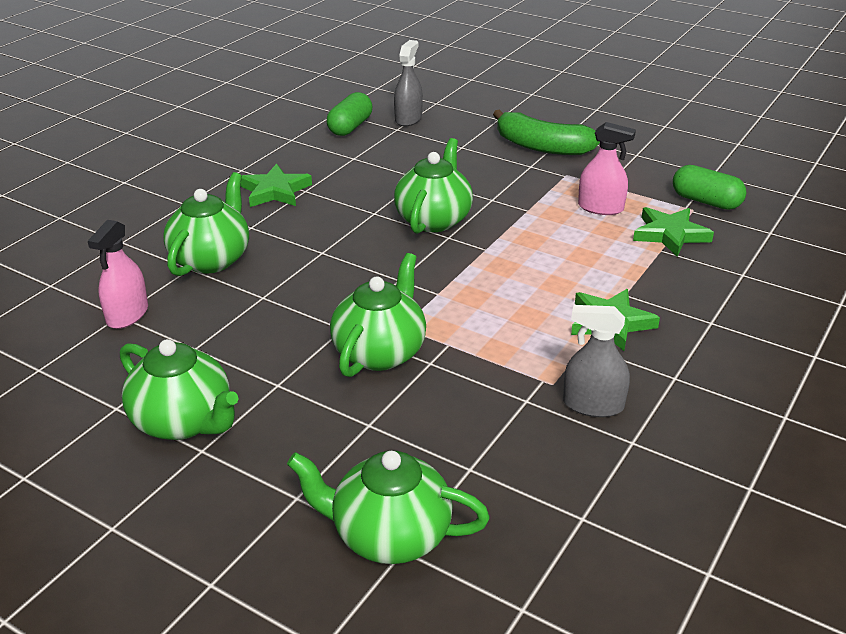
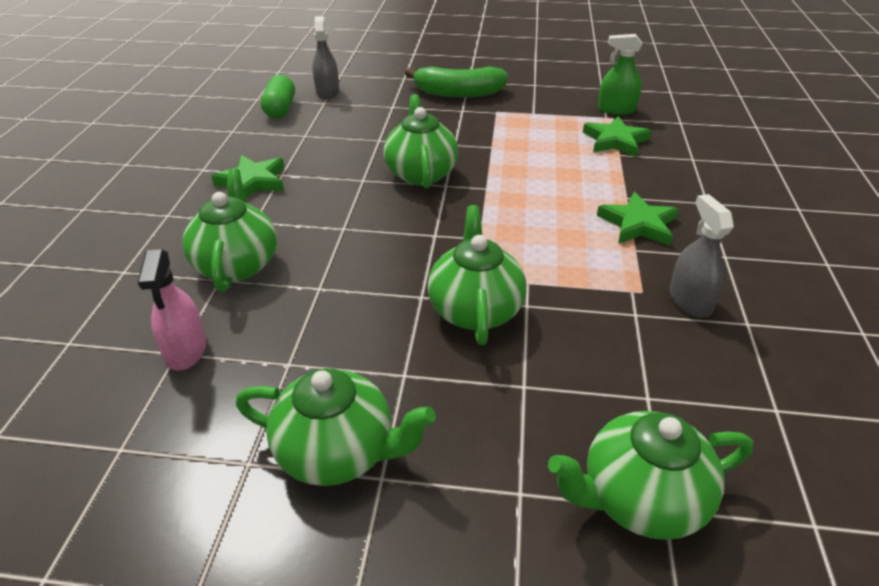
camera: 25 degrees left, 5 degrees up
(593, 405) = (690, 300): grey spray bottle -> grey spray bottle turned 90 degrees clockwise
(600, 208) = (545, 132): pink spray bottle -> none
(706, 201) = (616, 109): green capsule -> green spray bottle

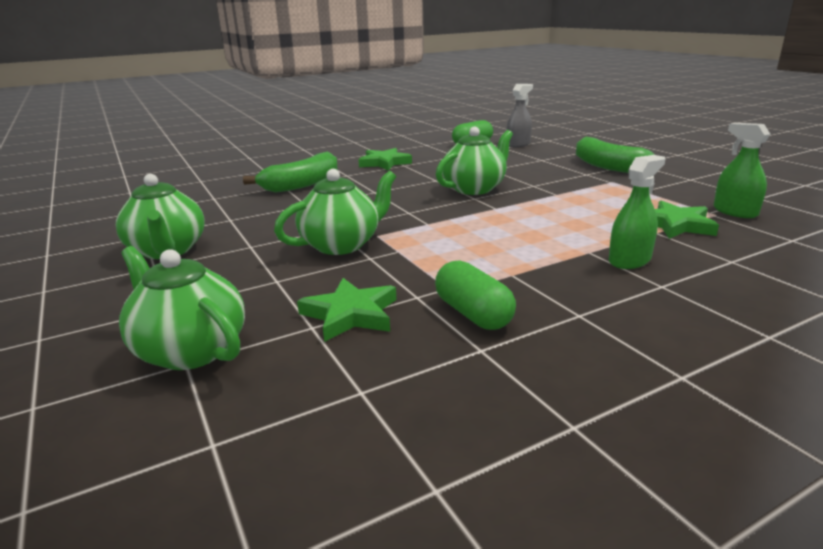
camera: 55 degrees right, 15 degrees down
(186, 350) = (218, 199): pink spray bottle -> none
(237, 264) = (302, 184): green teapot -> green banana
(638, 224) = (554, 266): green star -> green star (351, 314)
(657, 191) = (629, 260): none -> green spray bottle
(690, 300) = (473, 314): grey spray bottle -> green capsule

